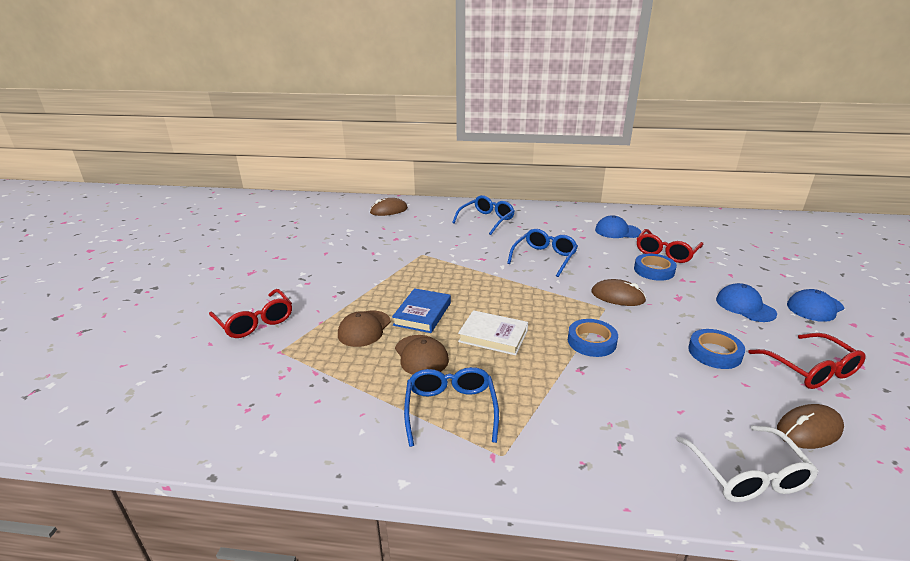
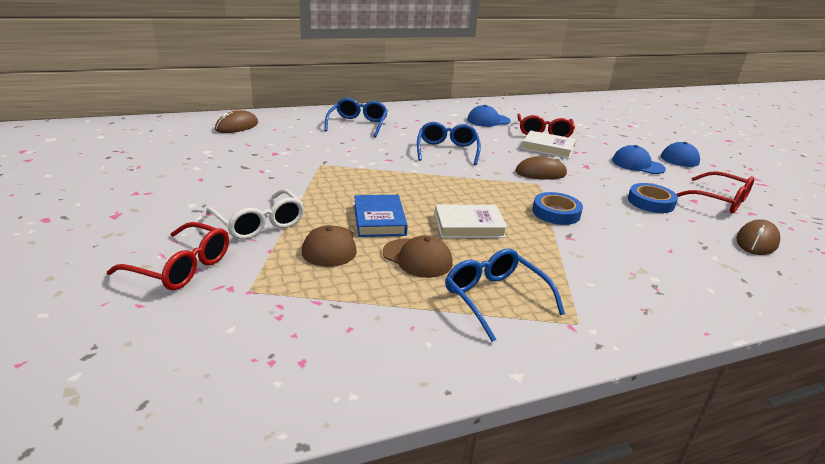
camera: 30 degrees left, 0 degrees up
(654, 270) = (548, 148): blue tape -> white book
(747, 475) = (753, 283): white glasses -> white glasses (259, 224)

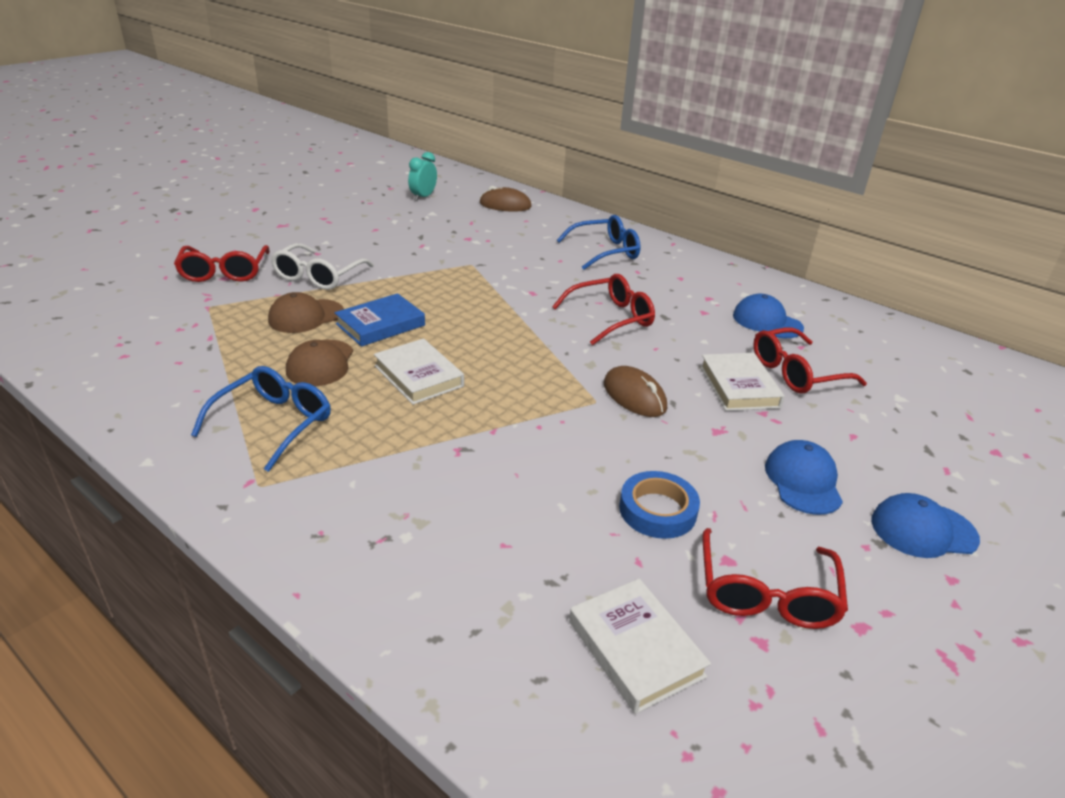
camera: 60 degrees right, 5 degrees up
(168, 145) = (423, 197): none -> turquoise clock
(447, 150) = (611, 318): blue glasses -> red glasses
(556, 213) = (519, 429): blue tape -> none
(756, 241) = (635, 648): brown mouse -> white book

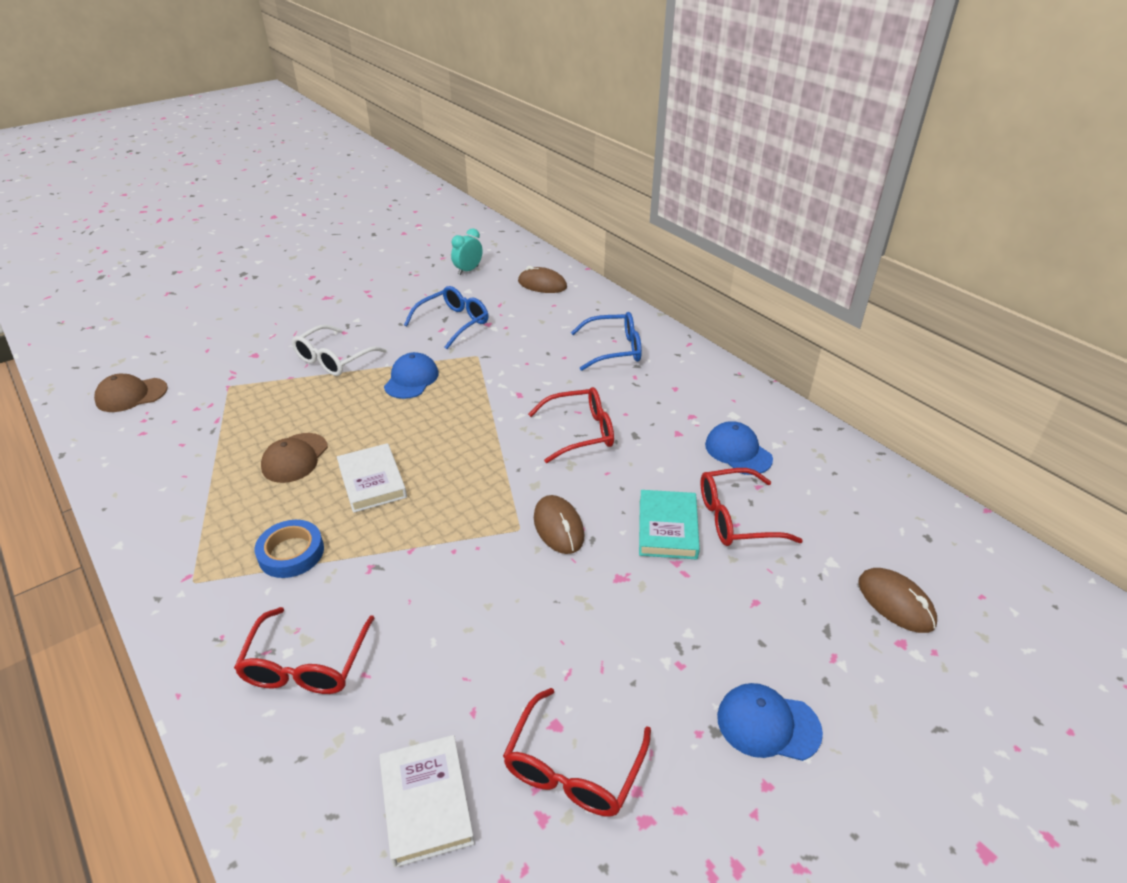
camera: 15 degrees right, 5 degrees up
(224, 272) = (256, 348): red glasses -> red glasses (306, 665)
(274, 423) = (231, 518): blue glasses -> blue glasses (453, 323)
(306, 316) = (304, 404): brown cap -> brown cap (131, 395)
(380, 325) = (364, 420): blue book -> none
(657, 510) = (517, 659): blue tape -> blue tape (291, 553)
(739, 386) = (667, 528): white book -> turquoise book
(803, 481) = (675, 648): blue cap -> blue cap (411, 379)
(972, 422) = (895, 602): none -> brown mouse

